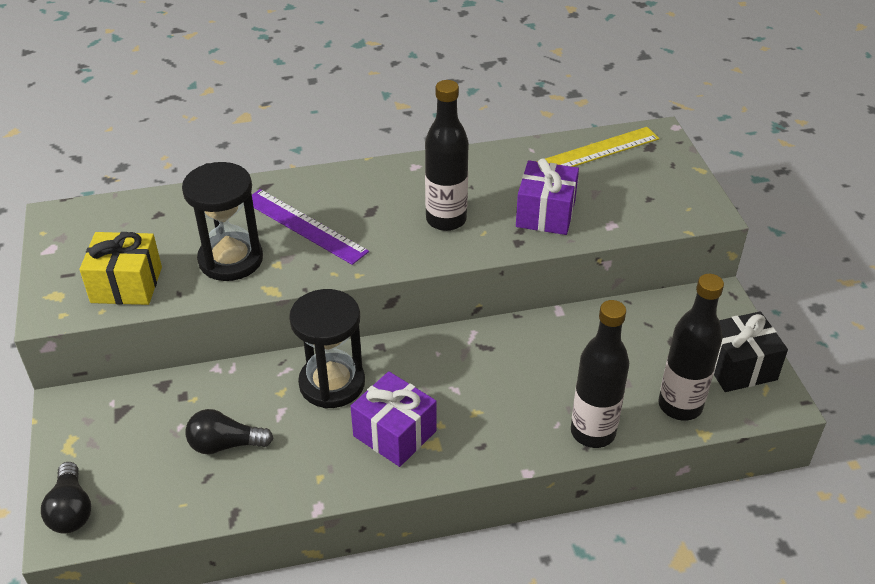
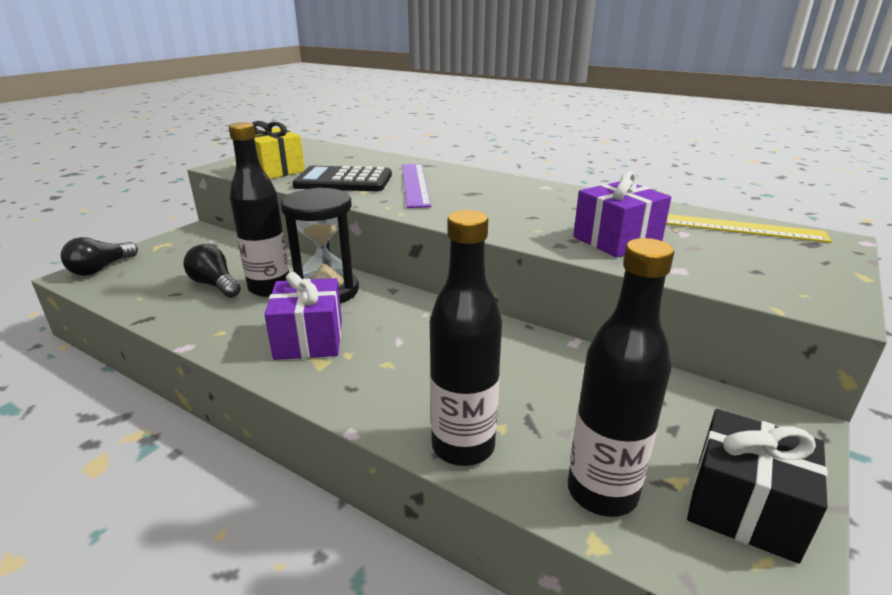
camera: 45 degrees right, 15 degrees down
(231, 259) = (344, 181): black hourglass -> black calculator
(446, 220) = (519, 214): black bottle -> black bottle (269, 288)

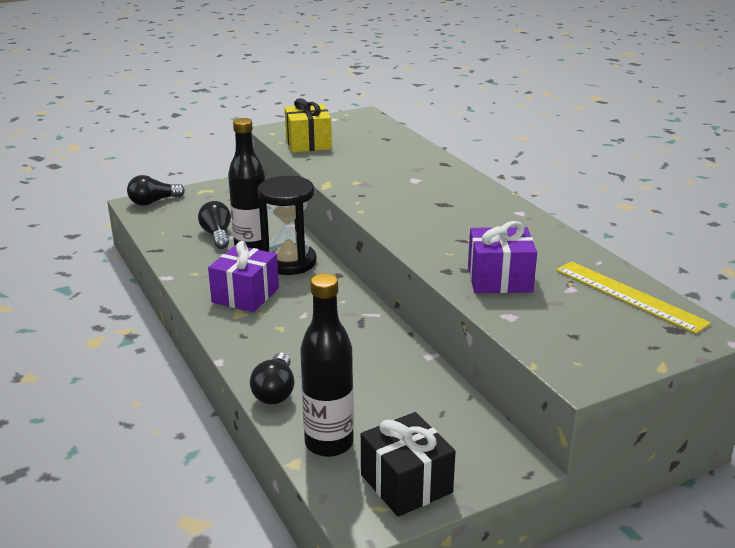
camera: 30 degrees right, 0 degrees up
(344, 181) = (351, 167): black calculator -> none
(414, 184) = (406, 183): purple ruler -> none
(463, 446) = (275, 391): black bottle -> black light bulb

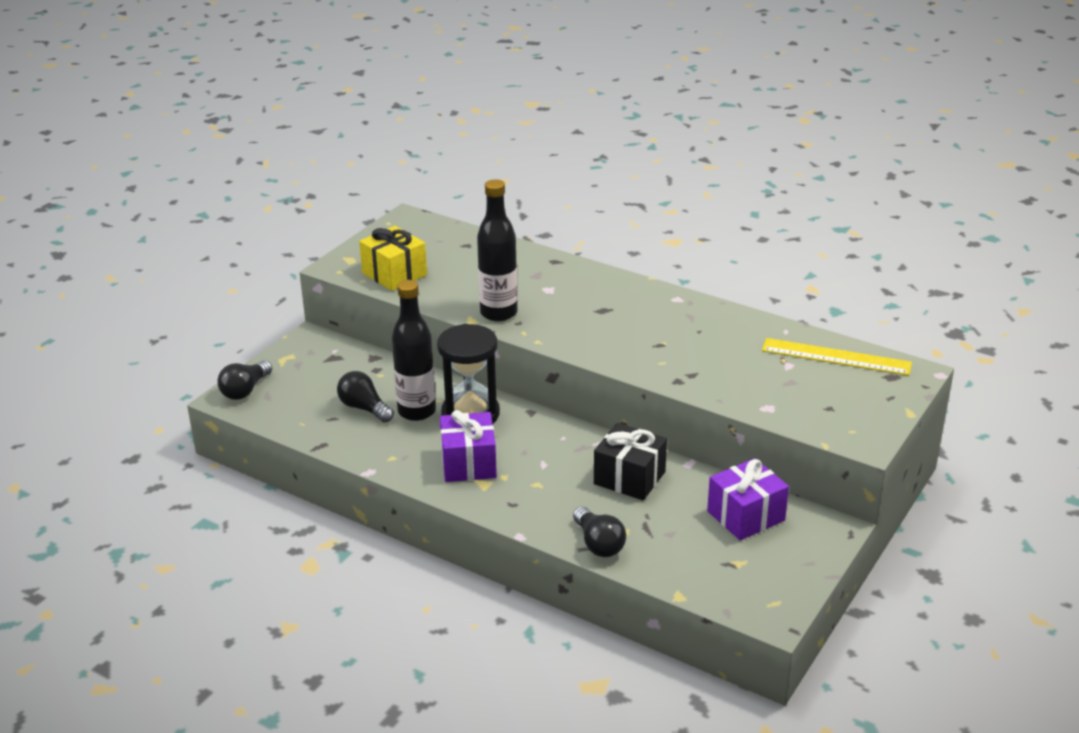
camera: 30 degrees left, 5 degrees up
(329, 443) = (688, 569): black bottle -> black bottle (498, 313)
(406, 483) = (775, 577): black gift -> black gift (629, 478)
(499, 279) = (727, 375): purple gift -> purple gift (745, 516)

